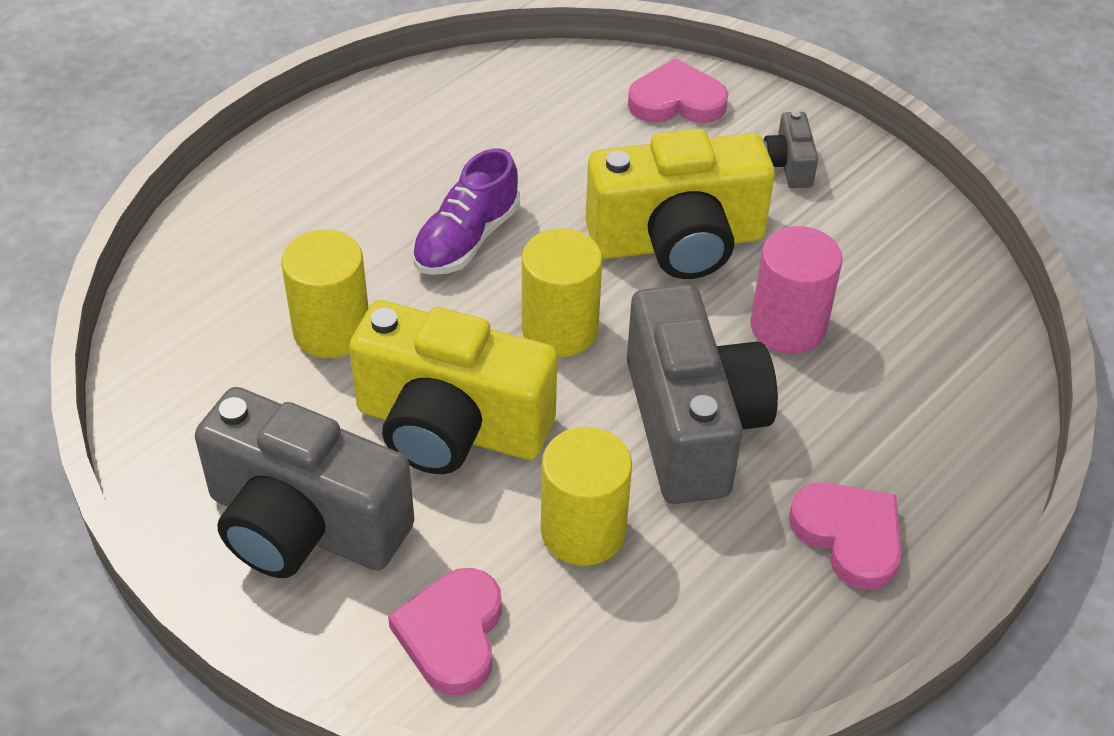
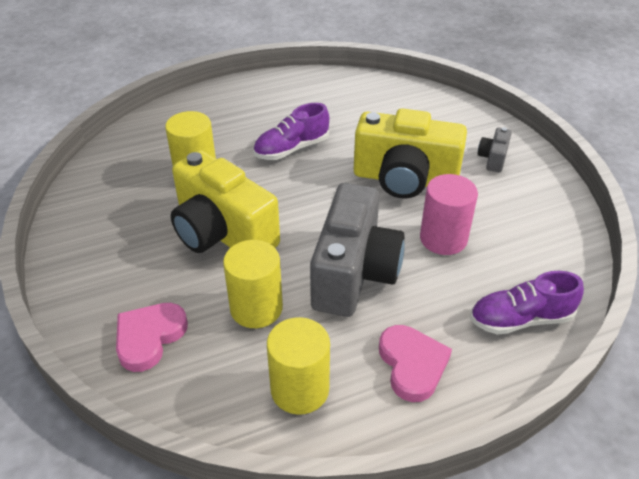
camera: 25 degrees right, 5 degrees down
(303, 524) = (116, 256): grey camera -> none
(560, 329) = (312, 203): yellow cylinder -> yellow cylinder (300, 389)
(676, 101) = (447, 114): pink heart -> none
(954, 418) = (520, 319): none -> purple shoe

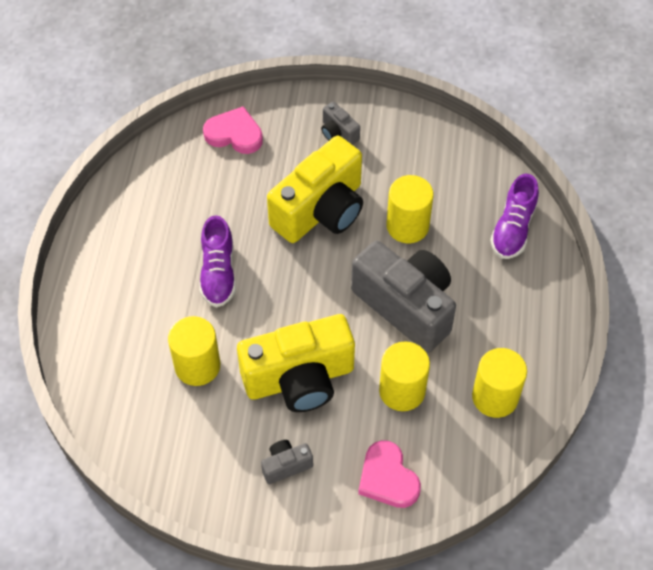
camera: 60 degrees left, 15 degrees up
(127, 260) = (286, 465): none -> grey camera
(412, 365) = (513, 317): pink heart -> pink heart (234, 134)
(443, 239) = (407, 226): pink cylinder -> yellow cylinder

